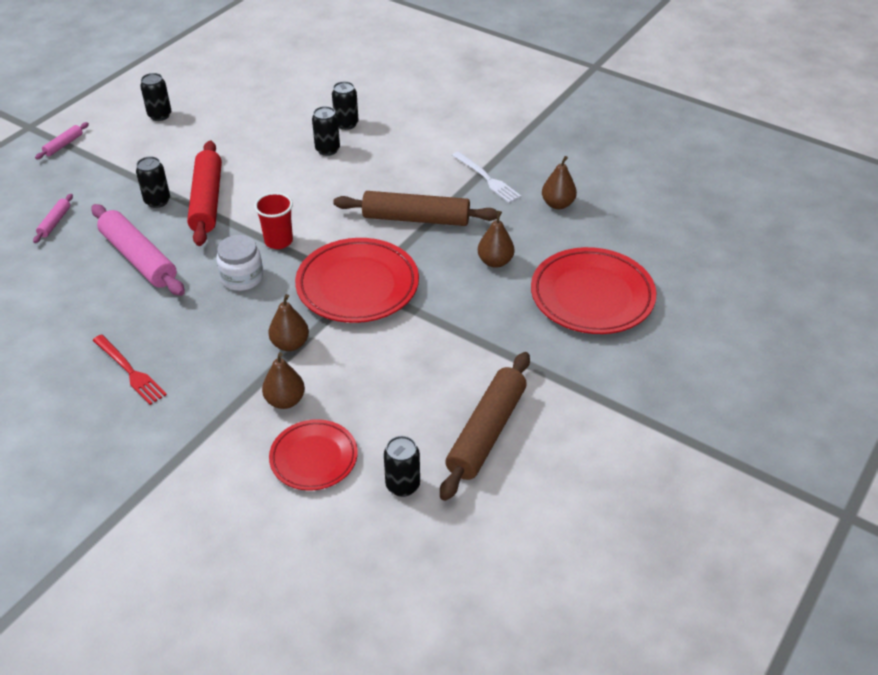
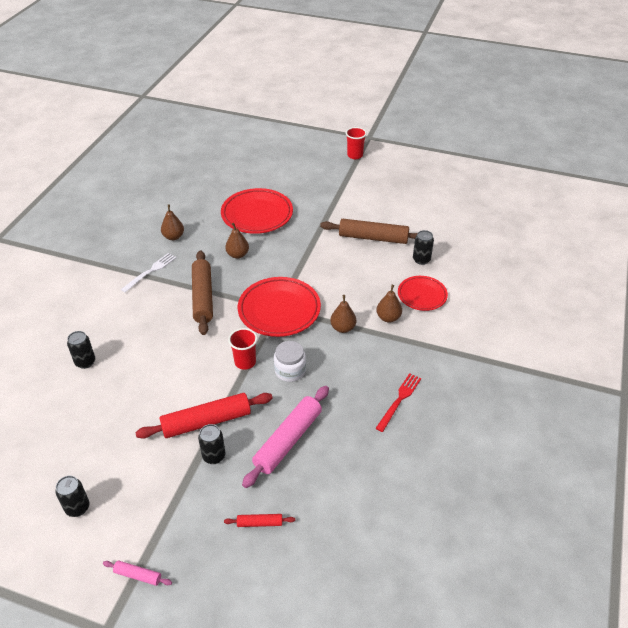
camera: 105 degrees left, 0 degrees up
(55, 222) = (259, 523): pink rolling pin -> red rolling pin
(327, 150) = (124, 364): black can -> none
(771, 471) = (355, 155): none -> red cup

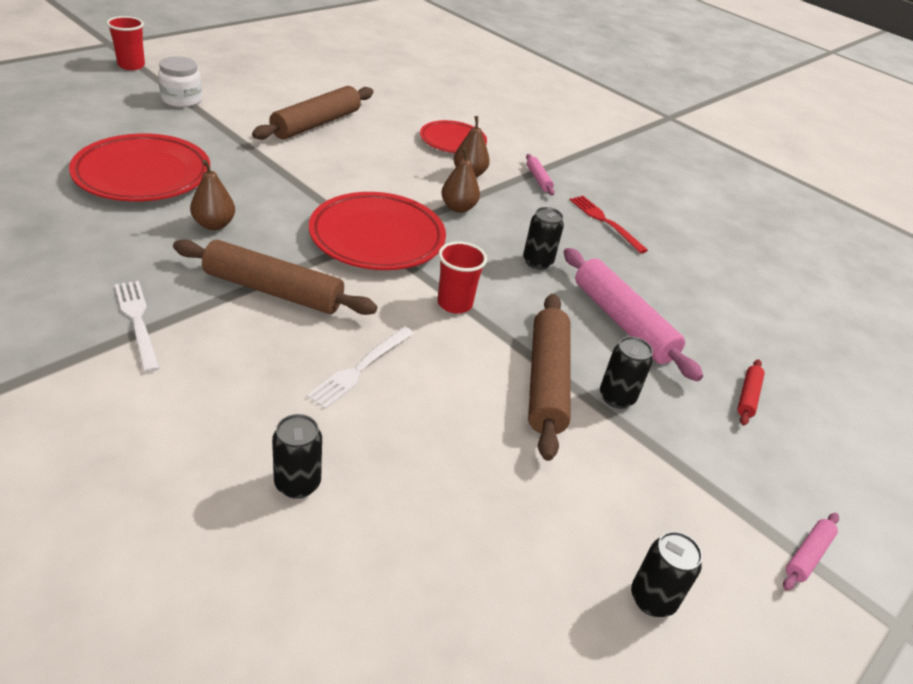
camera: 70 degrees left, 5 degrees down
(168, 349) = (360, 368): none -> white fork
(173, 237) = (77, 265): brown pear -> none
(206, 421) = (546, 381): red rolling pin -> brown rolling pin
(290, 370) = (501, 274): white jar -> white jar (181, 99)
(419, 350) = (538, 179): none -> pink rolling pin
(421, 260) = (393, 116): black can -> black can (537, 262)

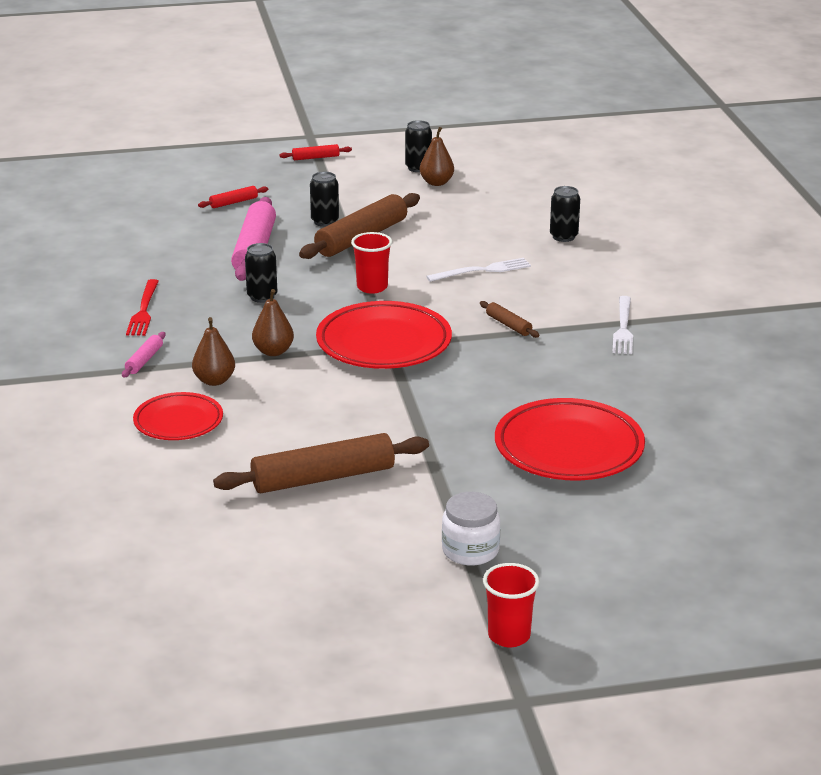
camera: 140 degrees left, 10 degrees down
(214, 224) = (525, 384): brown pear -> brown pear (436, 183)
(273, 290) = (508, 325): brown rolling pin -> brown rolling pin, size x0.46
(807, 555) = (316, 157): pink rolling pin -> red rolling pin

